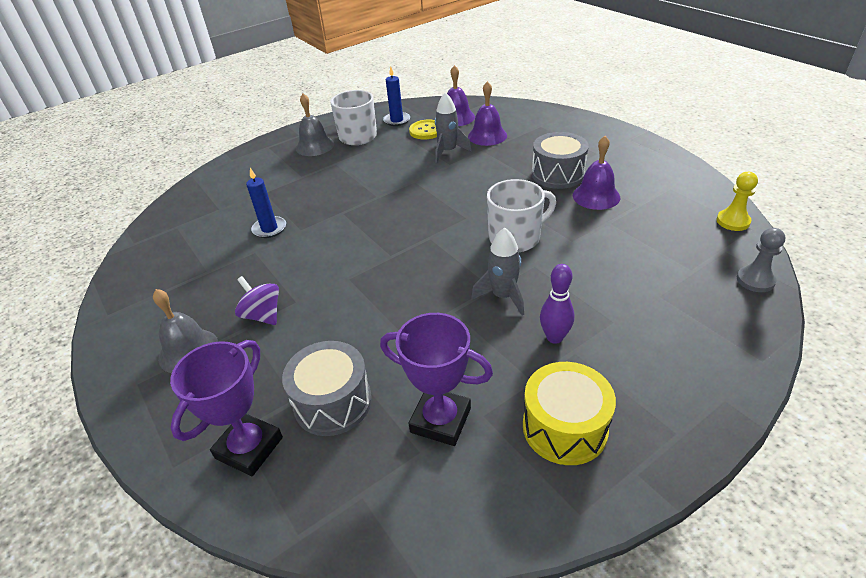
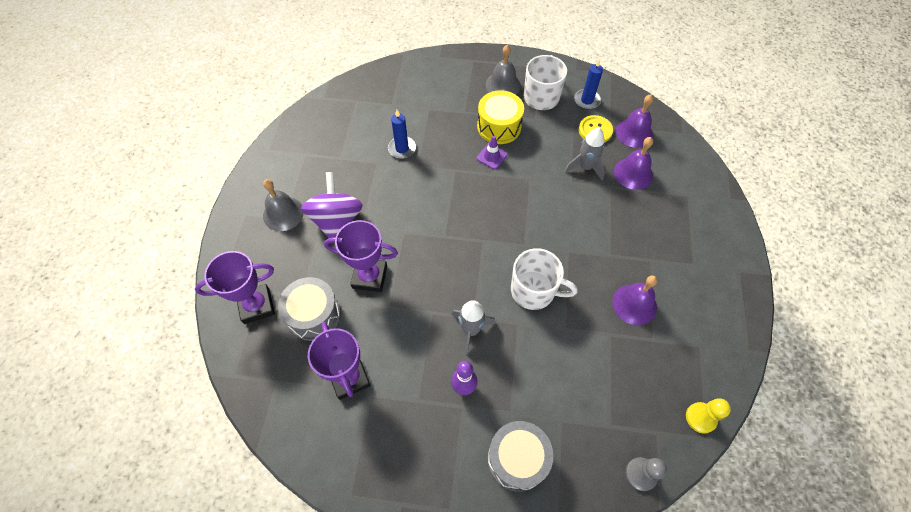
camera: 40 degrees right, 20 degrees up
(263, 315) = (336, 220): purple spinning top -> purple spinning top, size x1.63
(355, 330) = (369, 277): none -> purple trophy
(363, 187) = (491, 156): none -> purple traffic cone
(558, 174) = (635, 259): grey drum -> grey drum (517, 459)
(564, 427) = (400, 445): yellow drum -> yellow drum (499, 126)

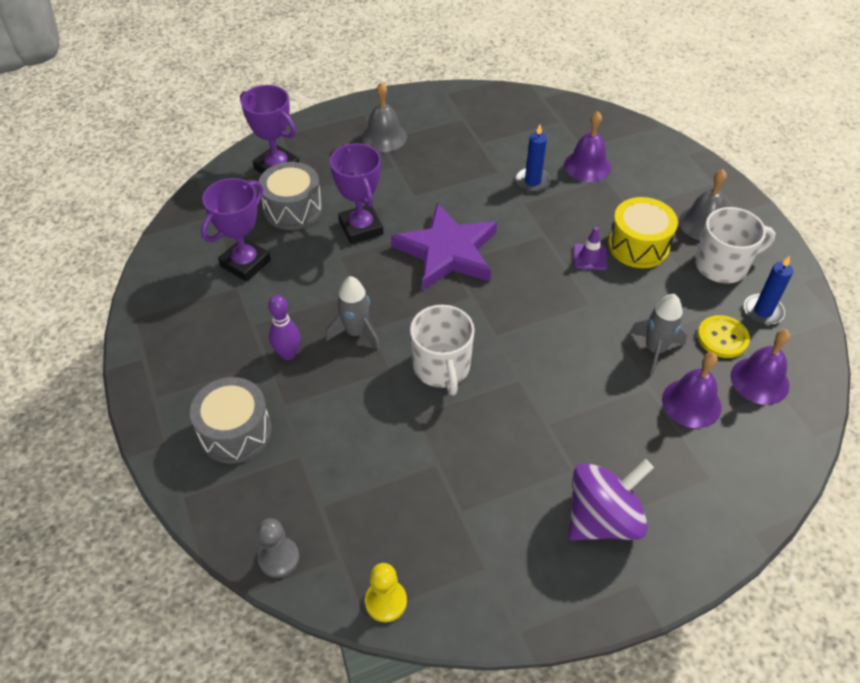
camera: 60 degrees right, 10 degrees down
(336, 220) = (405, 175): purple spinning top -> purple spinning top (603, 519)
(432, 233) = (447, 252): none -> purple star
(634, 304) = (495, 474): purple bell -> purple bell (587, 166)

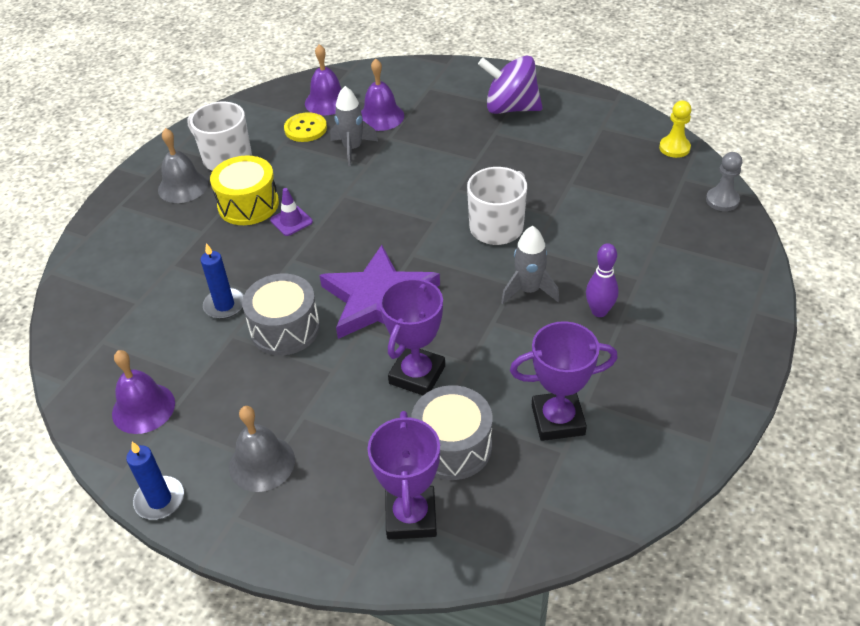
camera: 130 degrees left, 5 degrees down
(235, 432) = (691, 285): grey drum -> grey drum (285, 328)
(587, 166) = (164, 285): purple bell -> purple bell (143, 408)
(763, 311) = (258, 124): blue candle -> blue candle (160, 500)

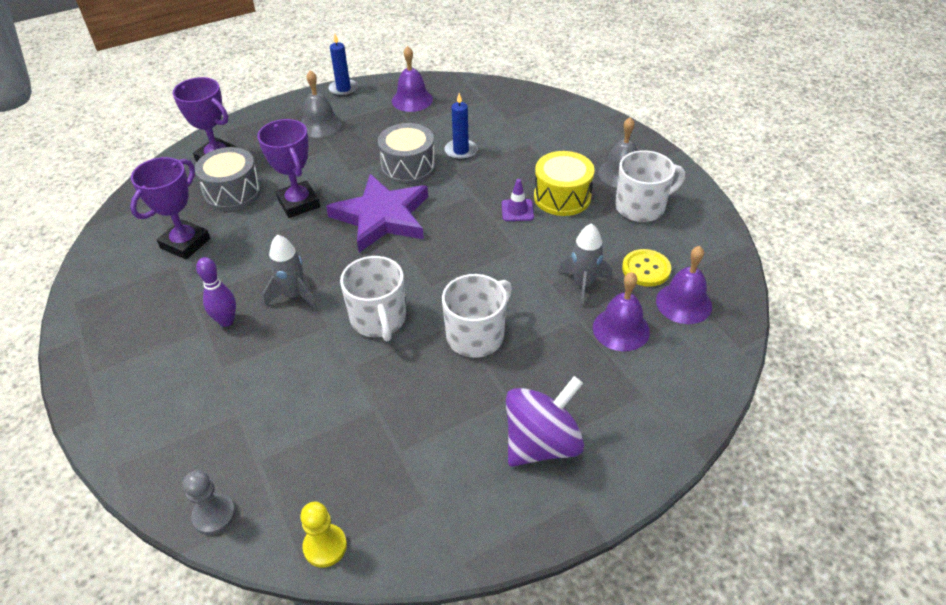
camera: 125 degrees right, 0 degrees up
(457, 172) = (476, 335): none -> white mug

